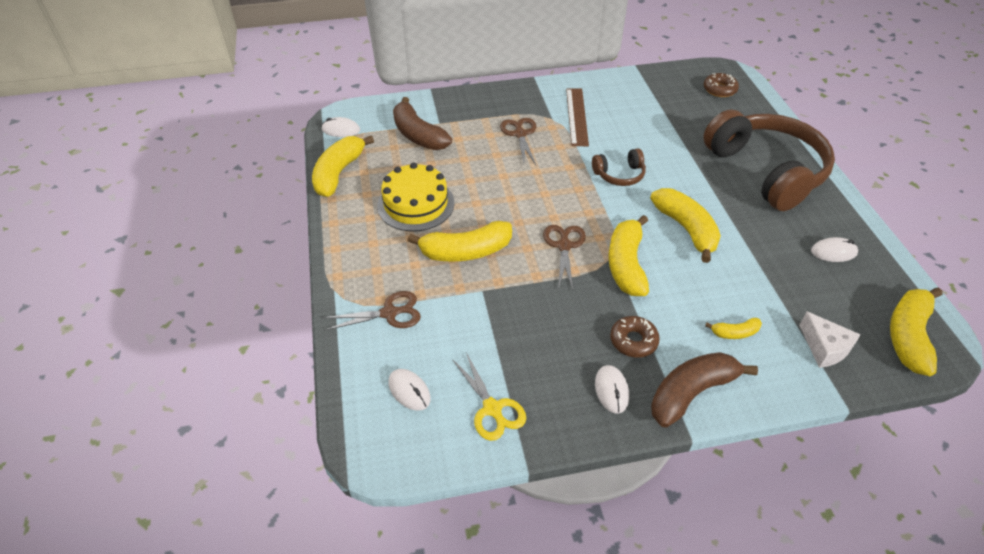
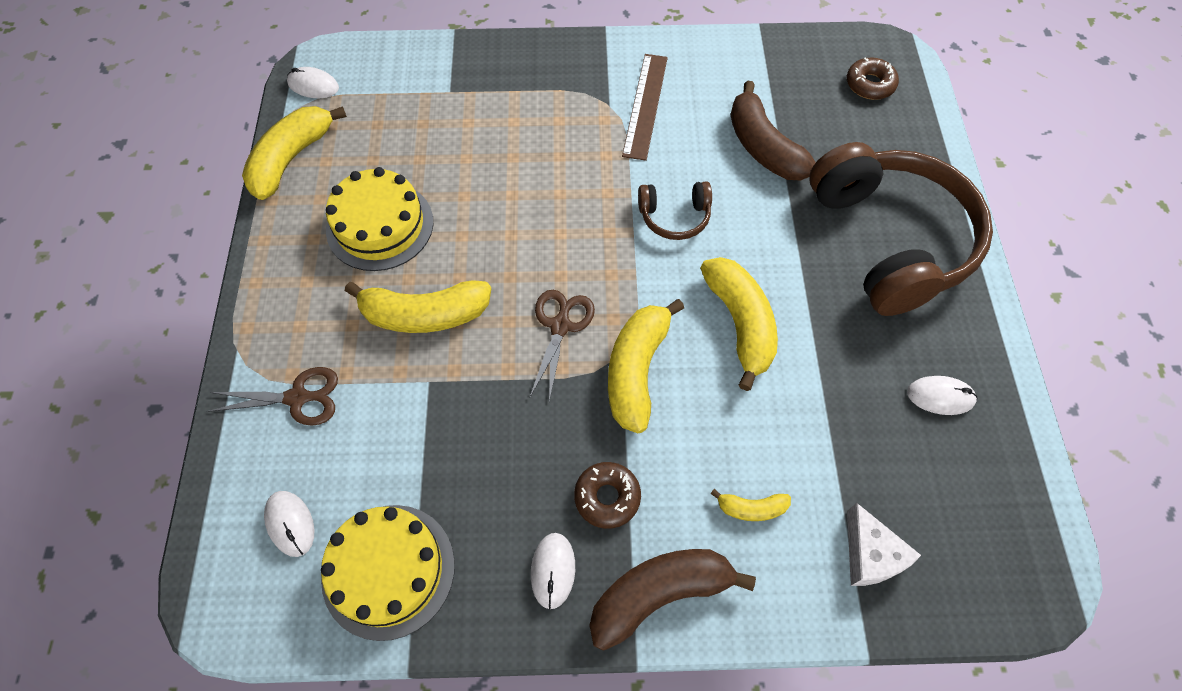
camera: 10 degrees right, 15 degrees up
(418, 135) = (415, 109): brown banana -> brown banana (763, 147)
(492, 409) = (388, 570): yellow scissors -> yellow cake
(520, 134) = (556, 126): brown scissors -> none
(908, 336) = (998, 557): yellow banana -> none

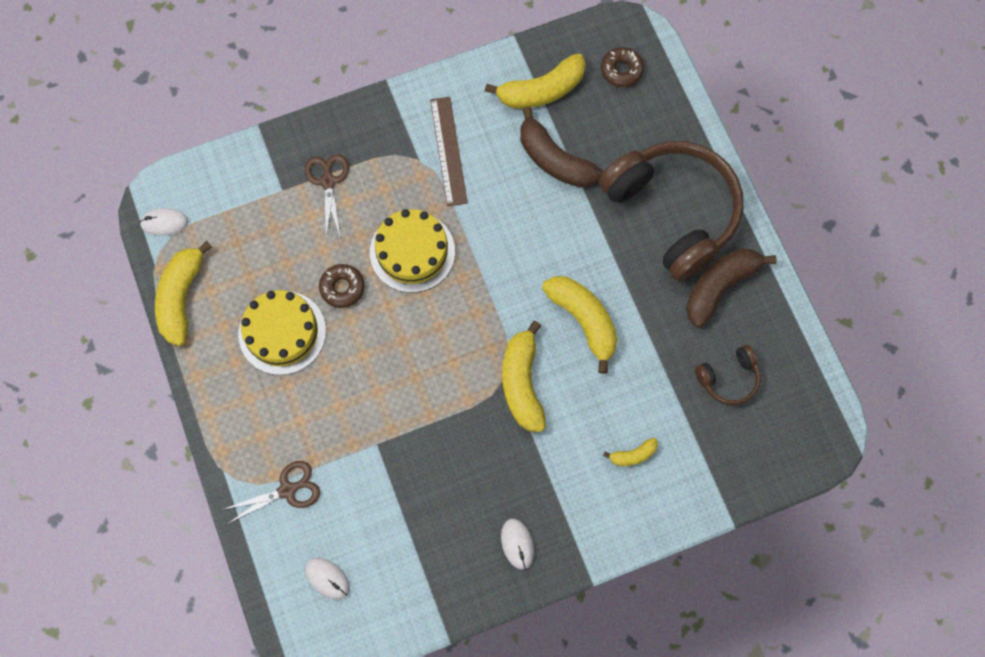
camera: 20 degrees left, 10 degrees up
(388, 570) = (408, 584): yellow cake -> yellow cake (412, 252)
(425, 315) = (351, 394): yellow banana -> yellow banana (542, 90)
(560, 326) = (454, 368): brown scissors -> brown scissors (328, 181)
(607, 497) = (535, 482): brown donut -> brown donut (342, 288)
(659, 594) = (591, 534): brown banana -> brown banana (719, 287)
(674, 216) = (506, 246): brown headphones -> brown headphones (728, 378)
(870, 555) = (718, 458): white cheese -> none
(940, 396) = (737, 328): white mouse -> none

